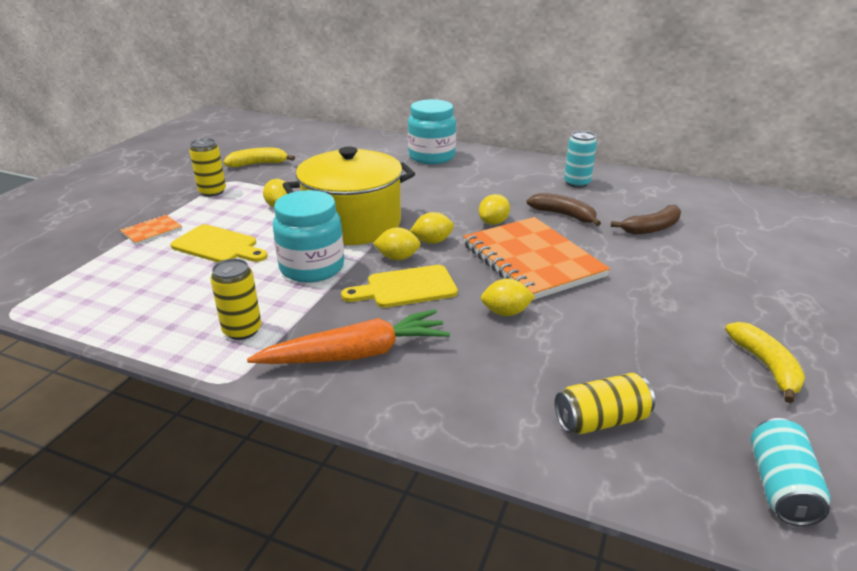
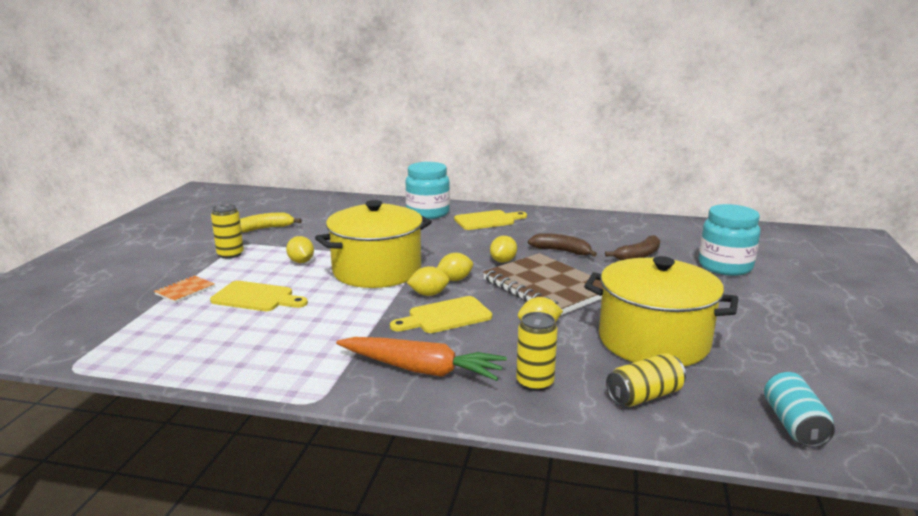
camera: 10 degrees left, 10 degrees down
(242, 330) = (310, 361): yellow can -> yellow can (535, 382)
(312, 268) = (353, 308): turquoise jar -> turquoise jar (725, 266)
(356, 354) = (421, 370): orange carrot -> orange carrot turned 45 degrees clockwise
(493, 170) = (487, 220): none -> yellow cutting board
(532, 260) = (547, 287): orange notebook -> brown notebook
(577, 183) = (564, 226): turquoise can -> none
(635, 344) = (653, 341): none -> yellow pot
(766, 366) = (759, 346): yellow banana -> none

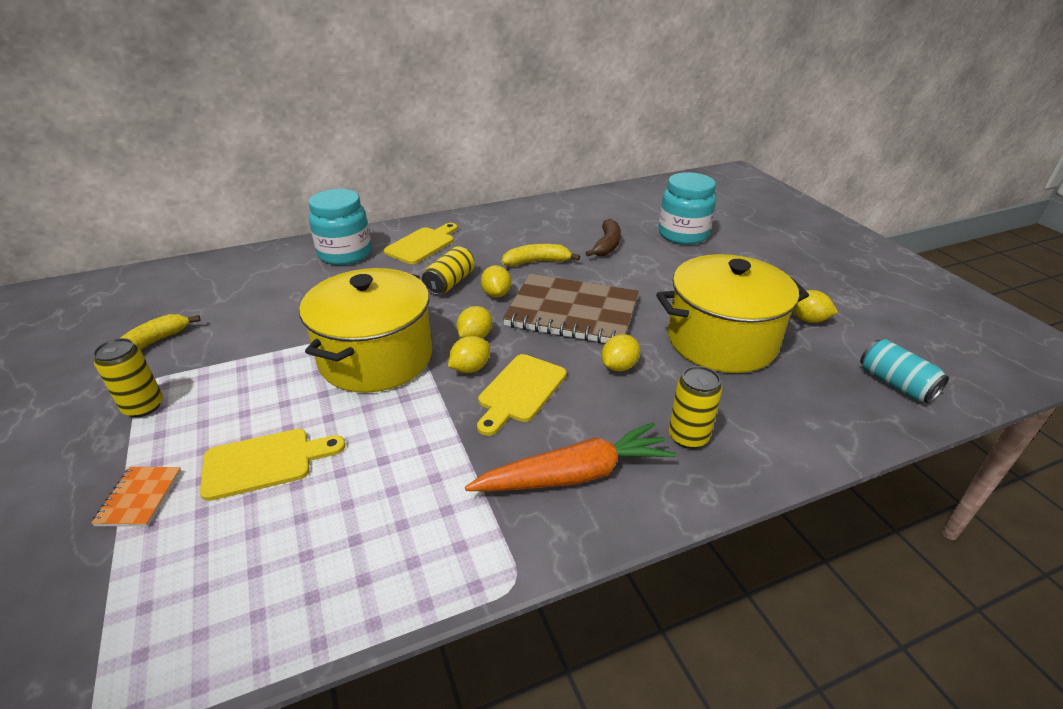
camera: 35 degrees left, 15 degrees up
(301, 261) = (263, 380): yellow lemon -> yellow lemon (807, 319)
(561, 251) = (537, 262): brown banana -> yellow banana
(644, 396) = (780, 407): yellow can -> yellow can (450, 283)

